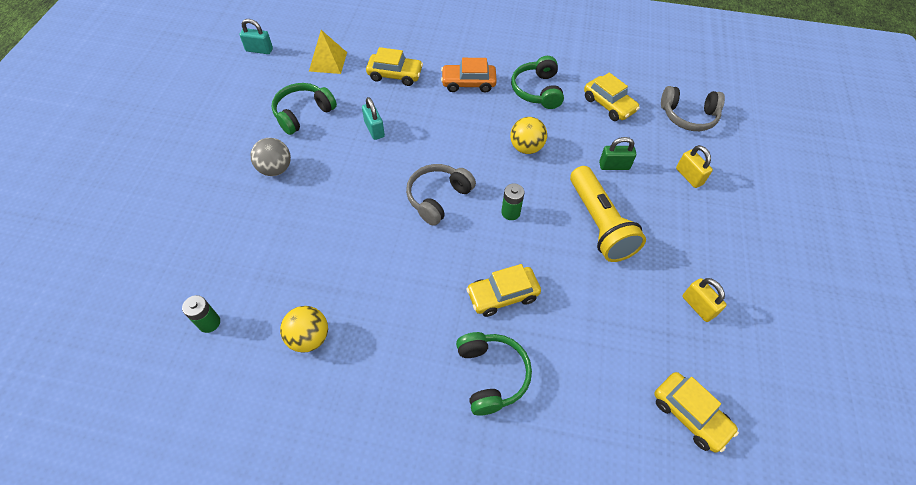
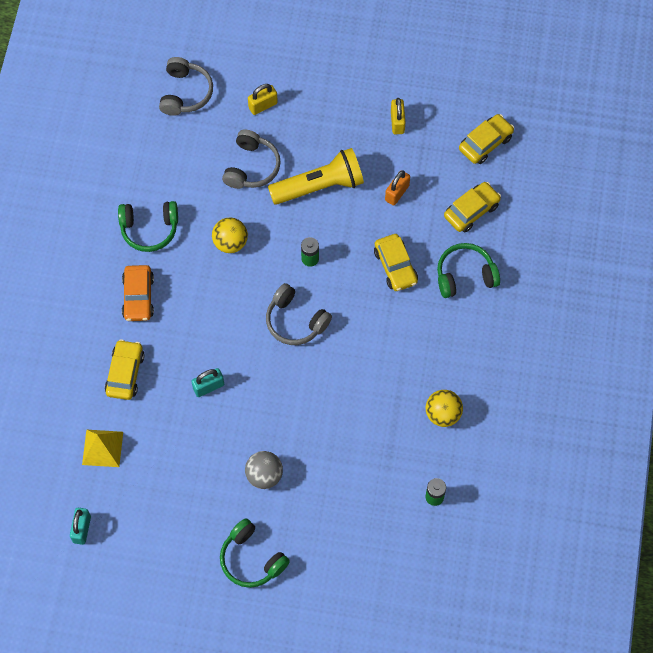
camera: 90 degrees left, 10 degrees up
(303, 113) = (186, 461): green headphones -> green headphones (251, 559)
(600, 301) = (397, 193): none -> orange padlock
(609, 105) = (170, 163): yellow car -> yellow car (471, 211)
(614, 166) = (251, 167): green padlock -> grey headphones
(698, 306) = (397, 122): yellow padlock -> yellow padlock turned 60 degrees counterclockwise

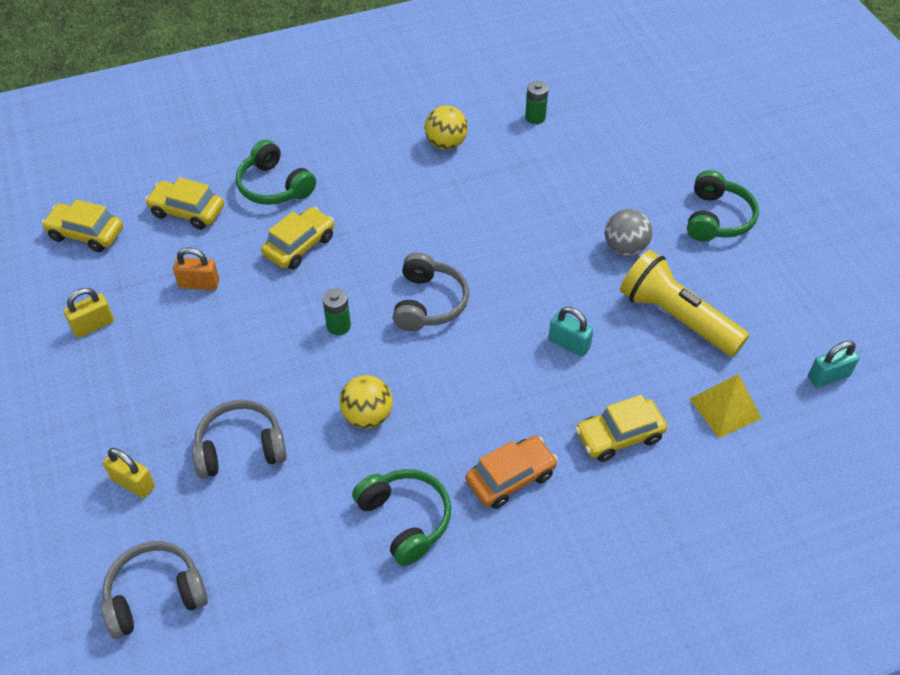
camera: 120 degrees left, 15 degrees down
(320, 186) = (230, 361): yellow flashlight -> yellow flashlight (676, 317)

